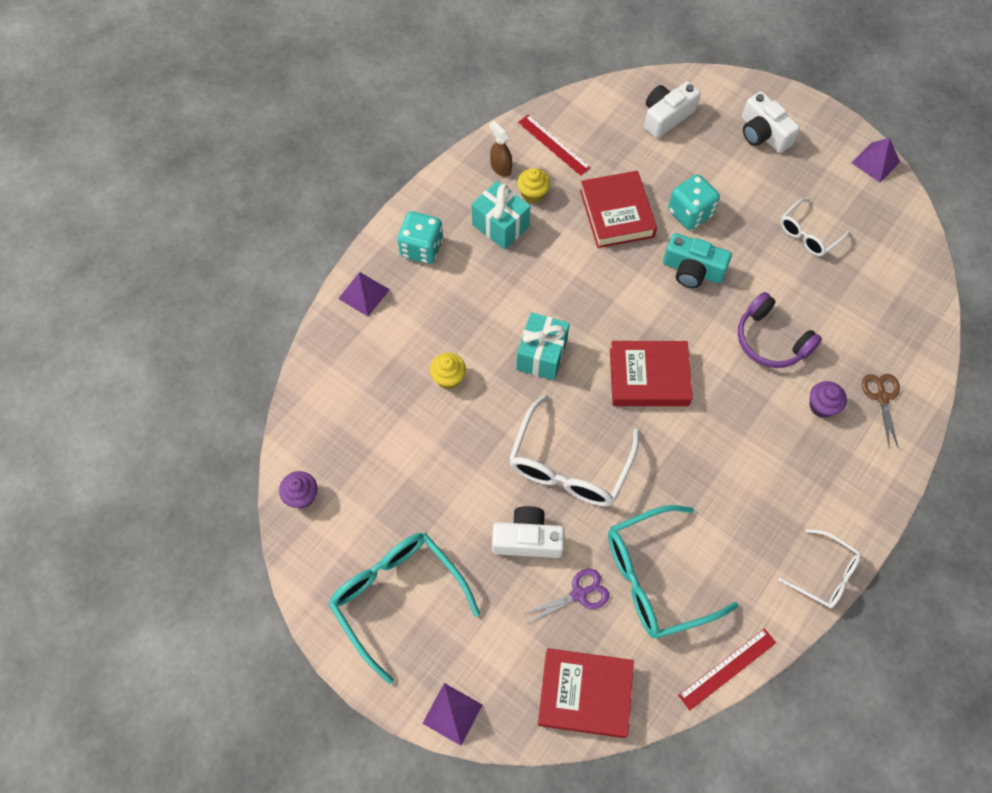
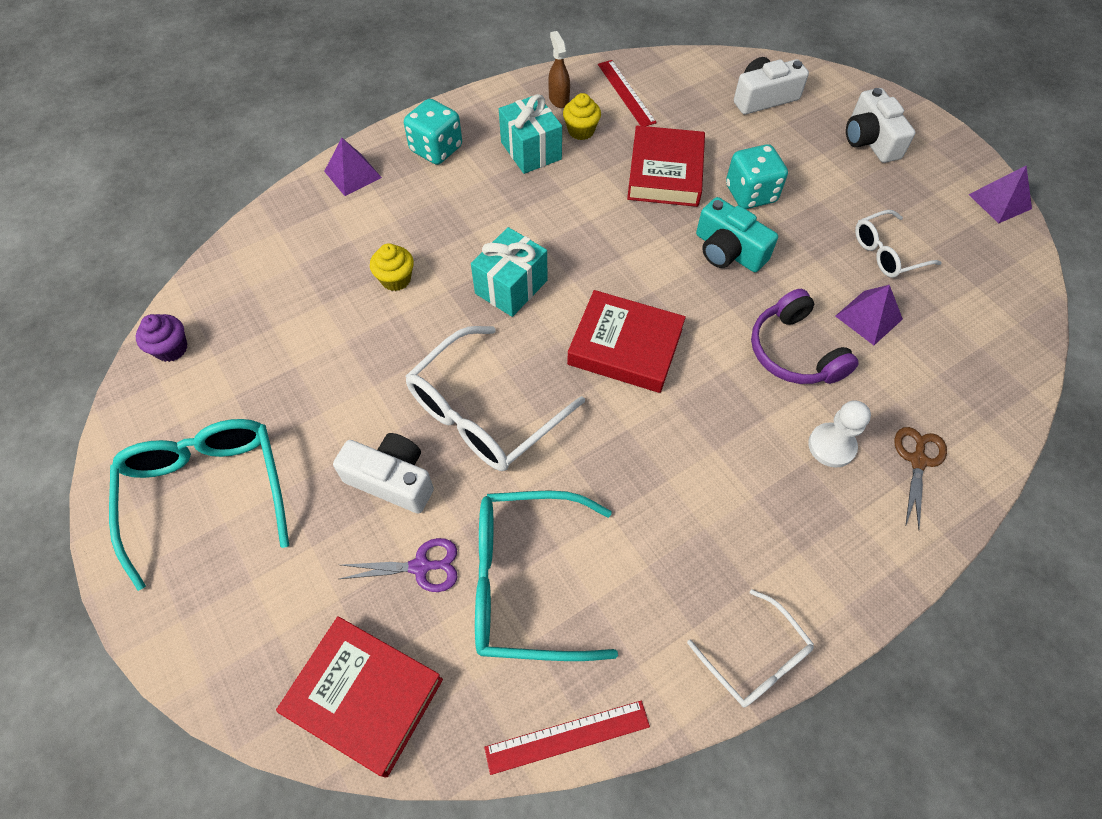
camera: 20 degrees right, 5 degrees down
(452, 714) = (190, 657): purple pyramid -> purple pyramid (868, 317)
(821, 406) = (831, 446): purple cupcake -> white pawn

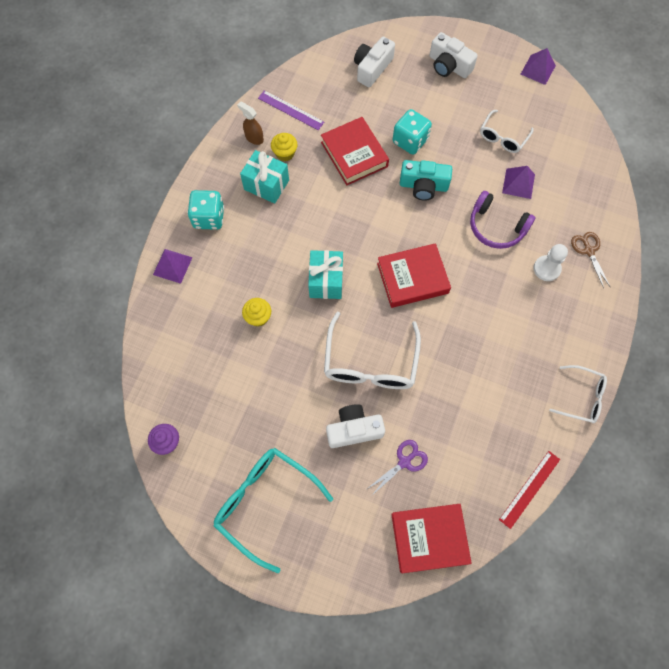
camera: 35 degrees left, 10 degrees up
(525, 582) = (458, 434): turquoise glasses -> none
(626, 93) = (290, 110): red ruler -> purple ruler

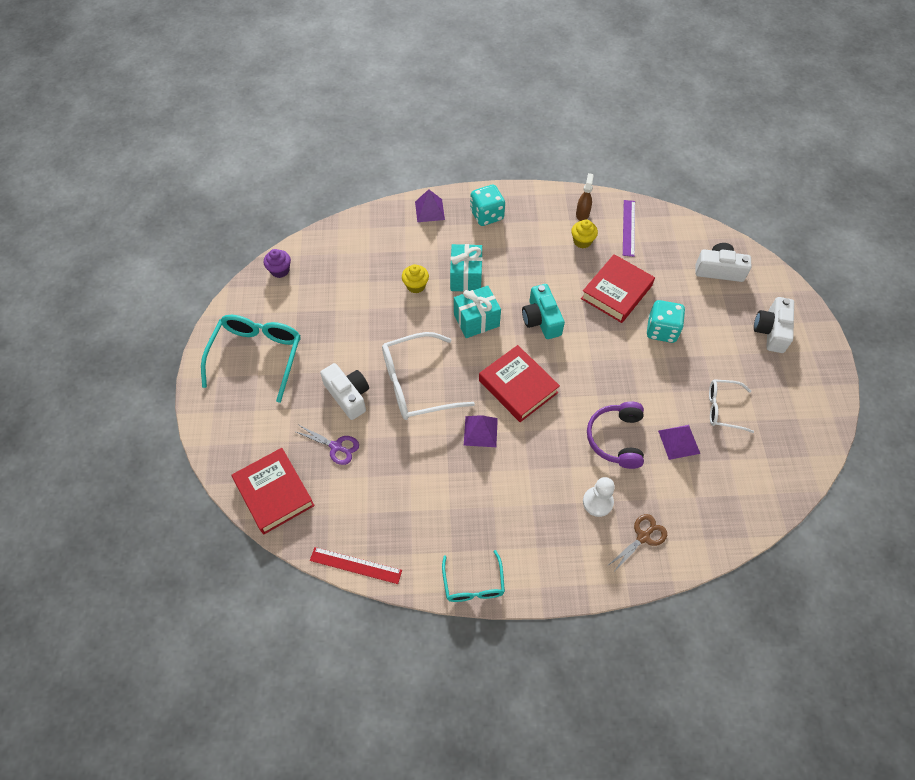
camera: 65 degrees right, 10 degrees down
(266, 185) = (542, 241): turquoise gift -> turquoise gift (466, 277)
(423, 186) = (620, 359): turquoise camera -> turquoise camera (541, 319)
(538, 69) = (830, 413): purple pyramid -> purple pyramid (480, 431)
(582, 397) = (473, 584): white glasses -> turquoise glasses

